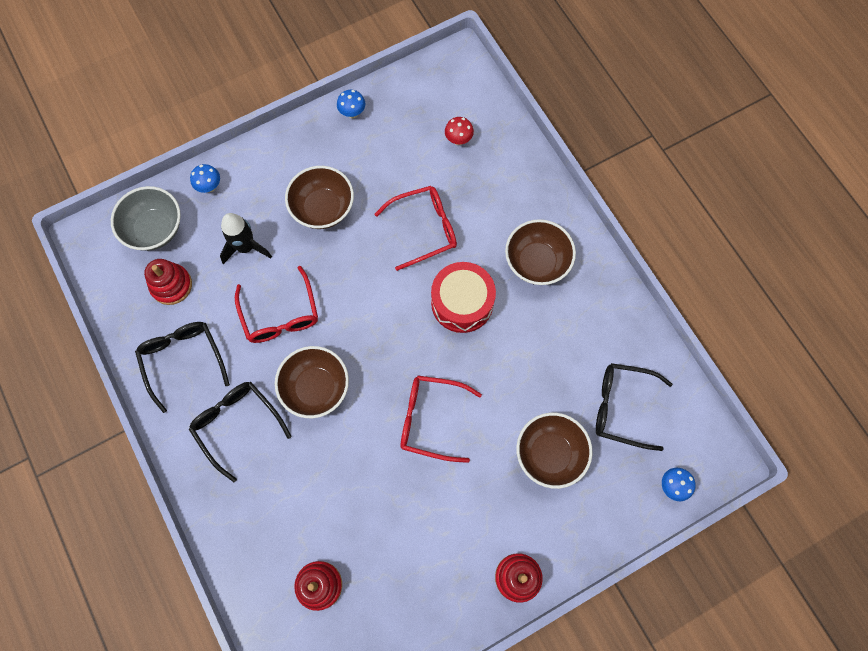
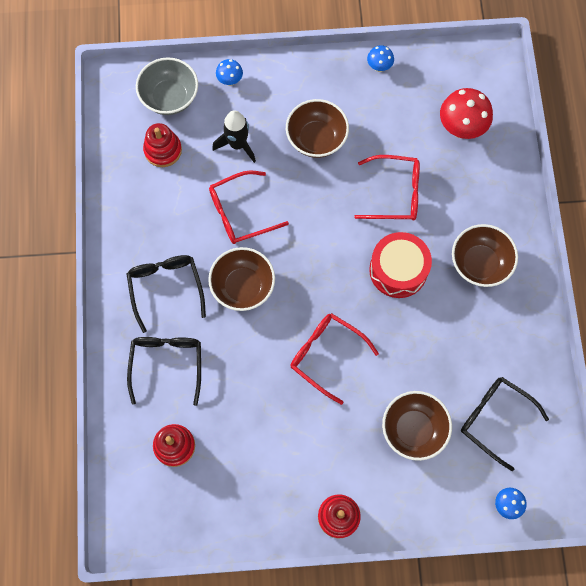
camera: 25 degrees right, 0 degrees up
(183, 360) = (145, 216): black glasses -> black glasses (167, 365)
(280, 314) = (241, 213): red glasses -> red glasses turned 60 degrees clockwise
(458, 140) = (461, 128): red mushroom -> red mushroom, size x1.89

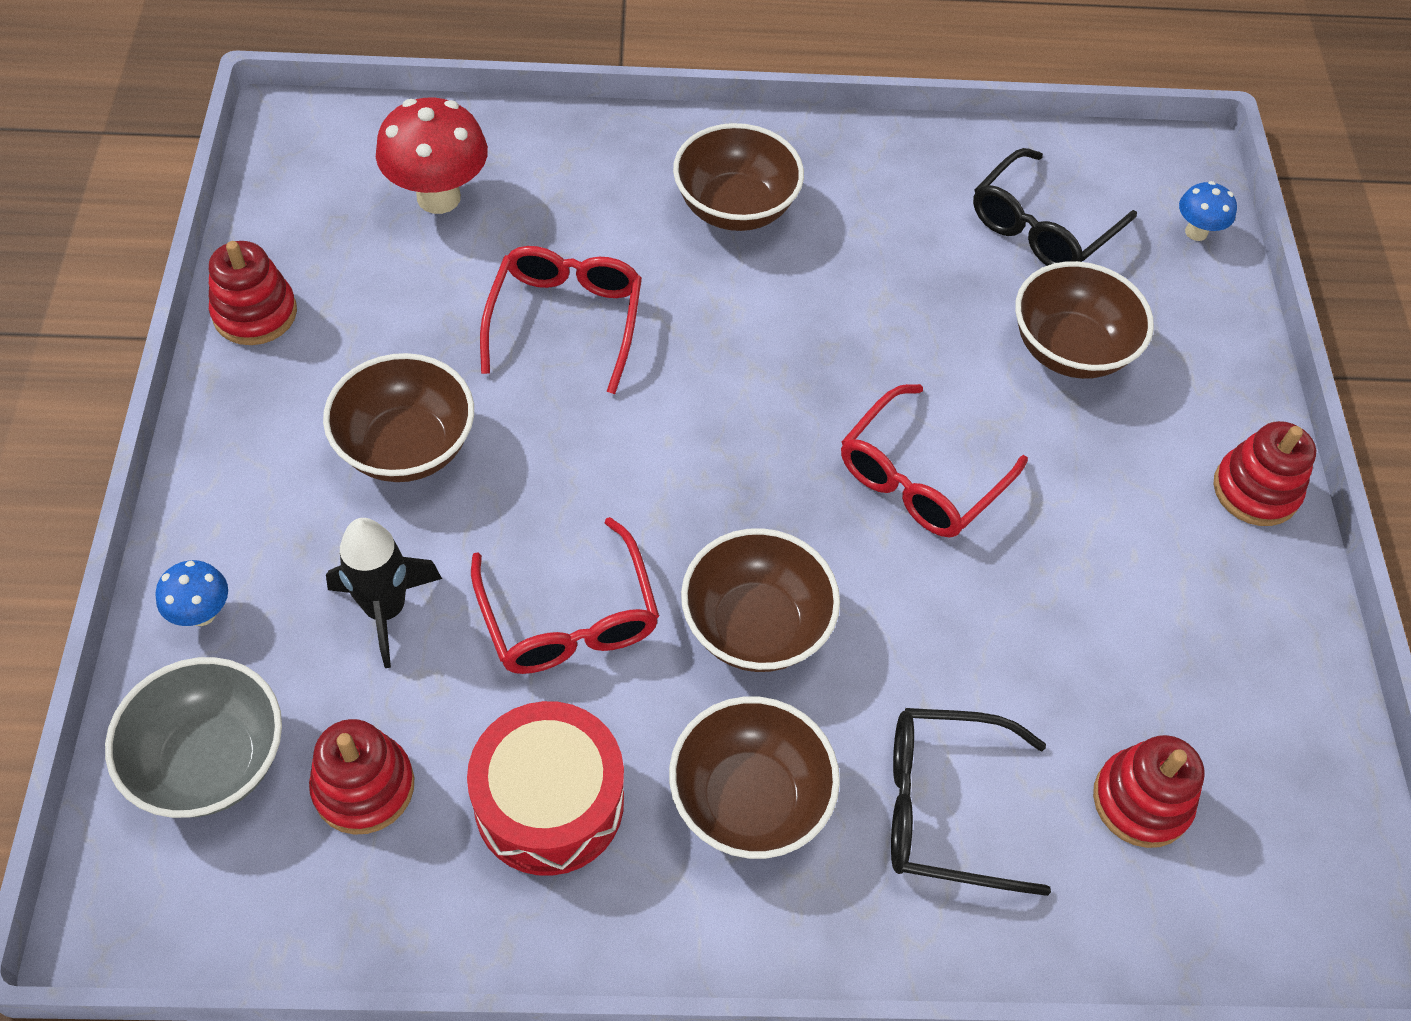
camera: 90 degrees left, 15 degrees down
(166, 288) = (749, 799): black glasses -> brown bowl
(379, 67) = (255, 313): blue mushroom -> red stacking toy
(398, 270) = (738, 335): red drum -> red drum (549, 802)

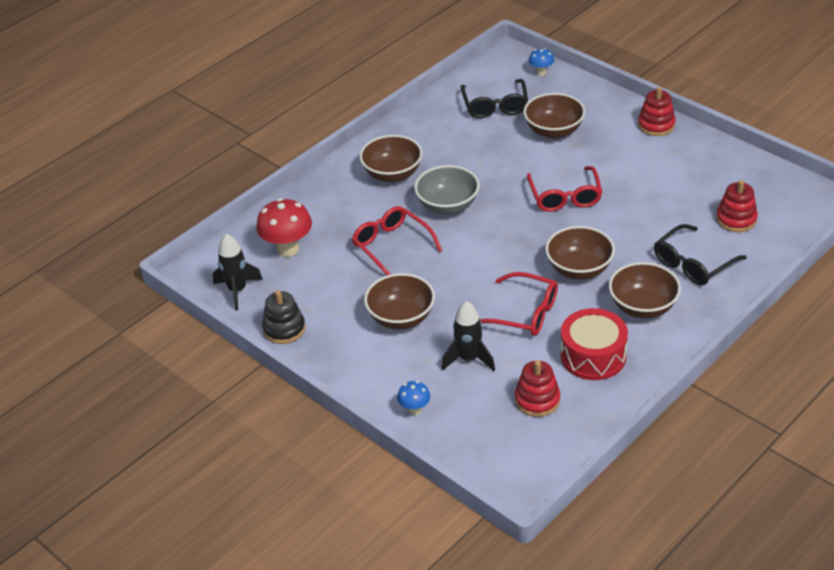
camera: 40 degrees left, 15 degrees down
(211, 761) = (483, 436): grey bowl -> grey bowl (448, 206)
(255, 313) = (284, 329): red stacking toy -> black stacking toy
(294, 201) = (237, 290): none -> black rocket

